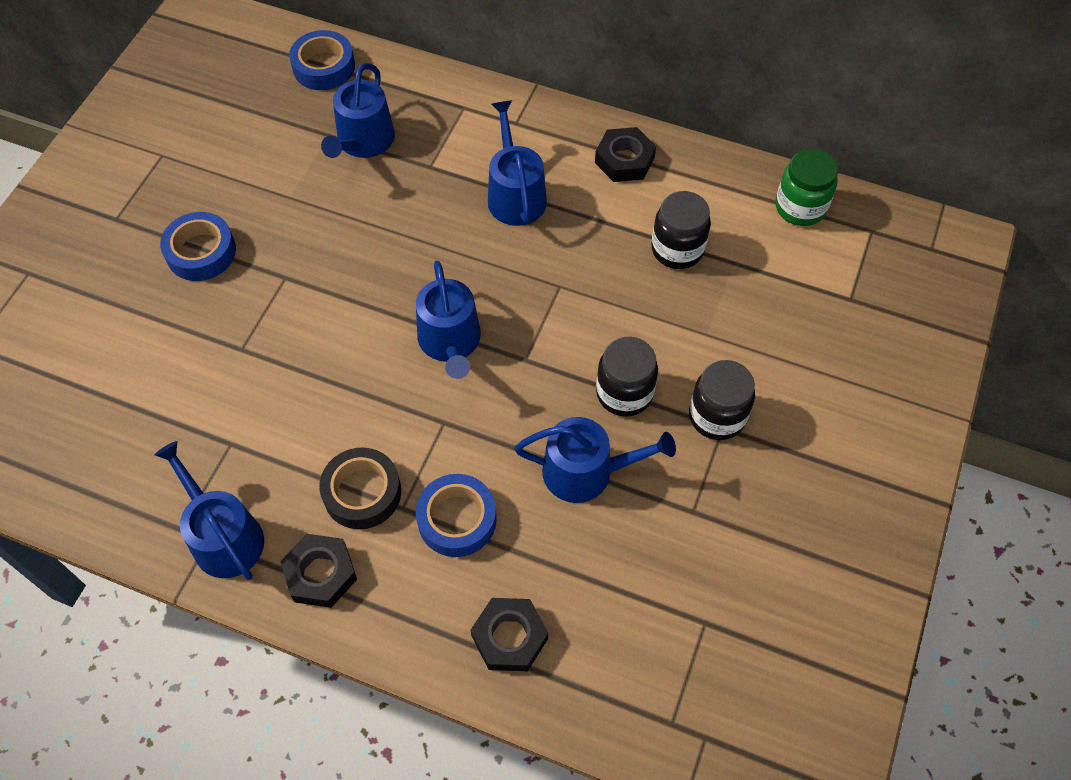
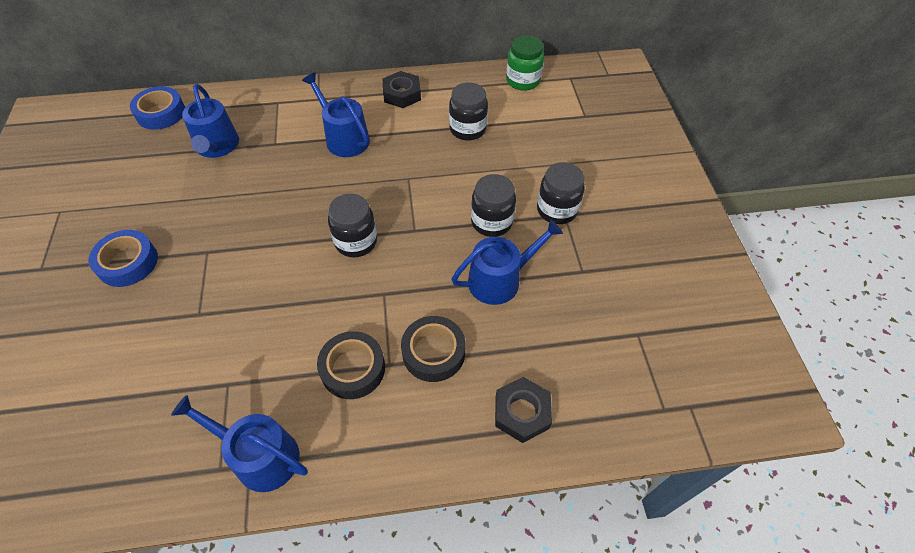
camera: 30 degrees left, 5 degrees down
(320, 574) = (356, 442): black nut -> none
(450, 342) = (356, 241): blue watering can -> black jar
(457, 519) = (433, 352): blue tape -> black tape

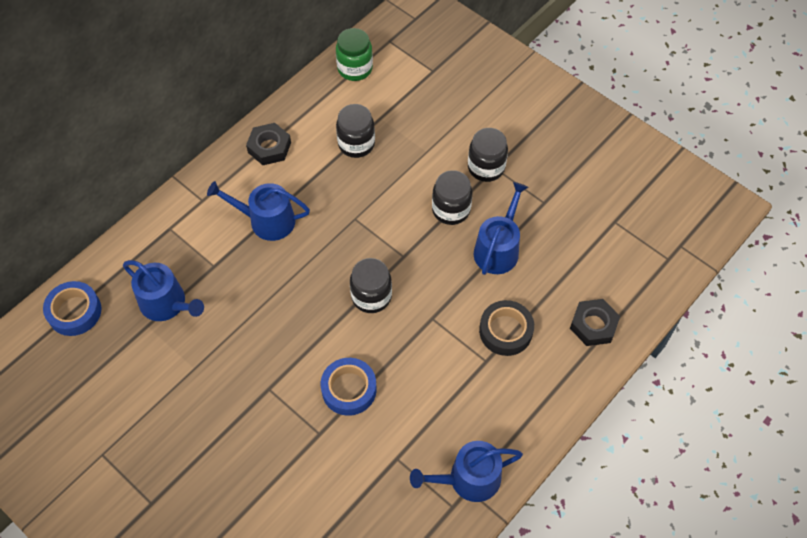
camera: 40 degrees left, 5 degrees up
(128, 263) = (217, 444): blue tape -> blue tape (349, 389)
(353, 369) = (466, 382): black tape -> none

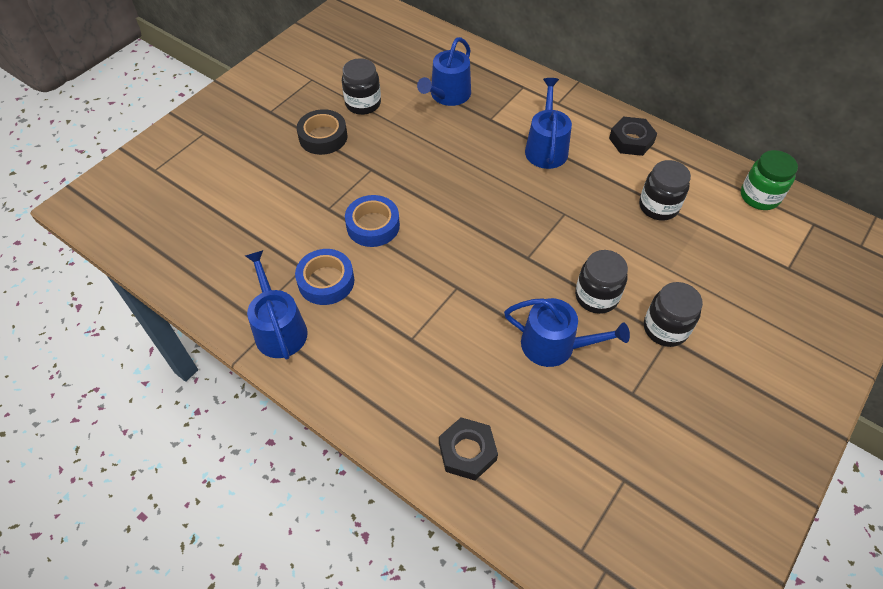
camera: 85 degrees right, 5 degrees down
(74, 312) = (433, 46): blue tape -> blue tape (326, 281)
(371, 296) = (475, 234): black jar -> black jar (363, 104)
(505, 331) = (449, 356): black tape -> black tape (323, 137)

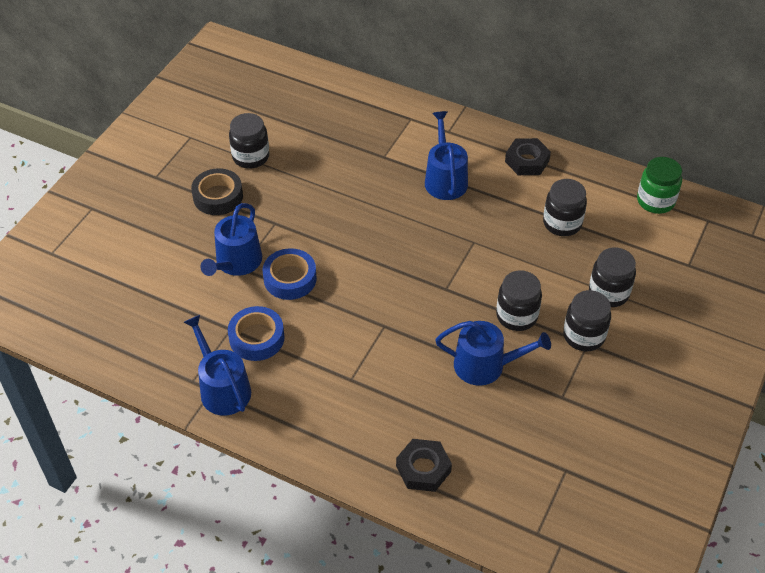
camera: 10 degrees left, 5 degrees down
(448, 95) = (336, 137): blue watering can -> blue watering can (236, 262)
(698, 286) = (608, 292): none -> black jar

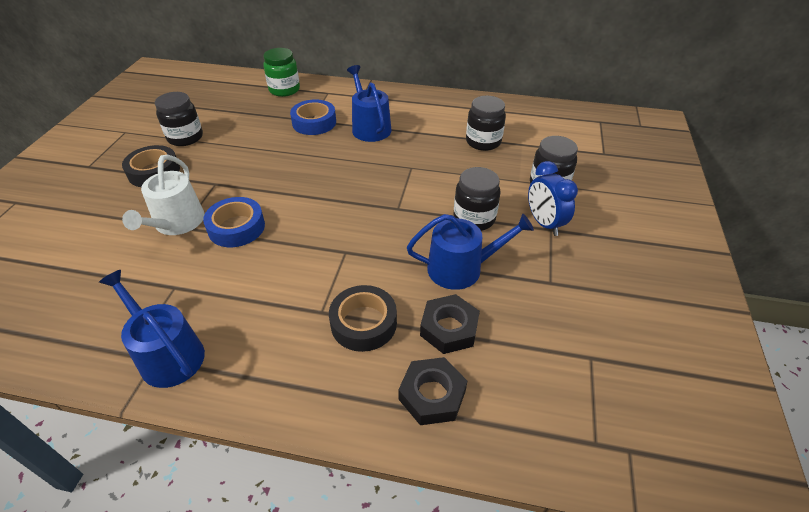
camera: 15 degrees left, 5 degrees down
(236, 262) = (177, 223): blue watering can -> white watering can
(257, 338) = (206, 290): blue tape -> blue tape (314, 122)
(384, 397) = (363, 323): none -> black tape
(527, 161) = (435, 105): black nut -> black nut (449, 328)
(584, 336) = (544, 223): black jar -> blue clock
(655, 201) = (552, 115): green jar -> green jar (284, 90)

